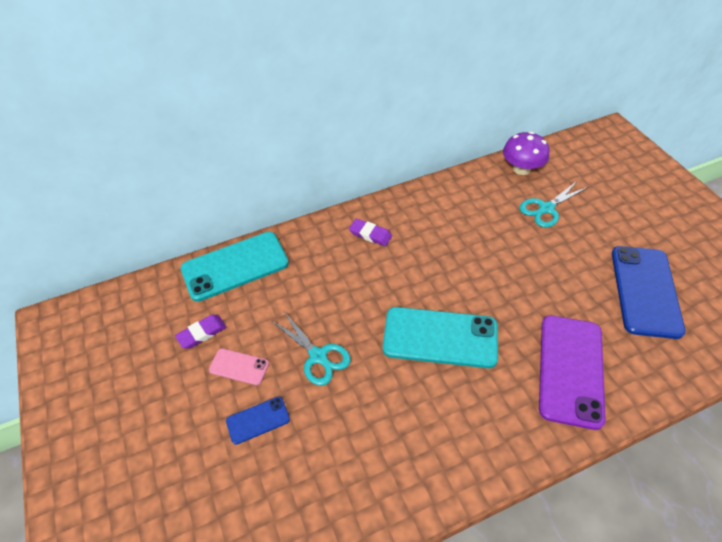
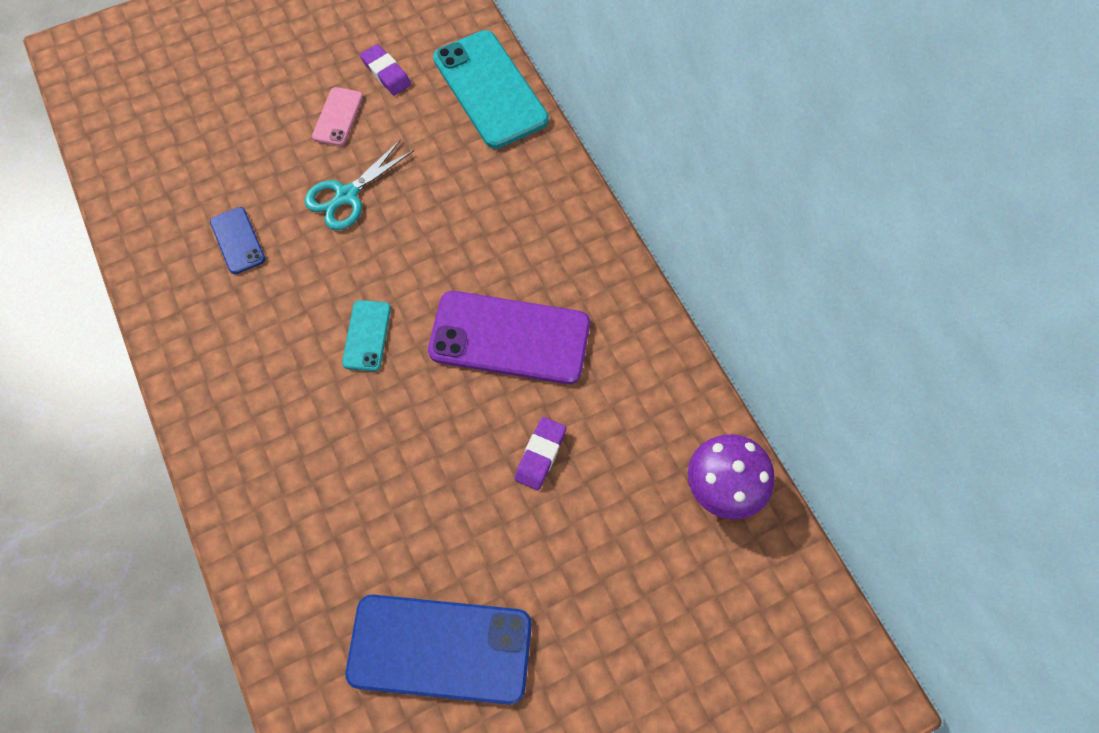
camera: 85 degrees right, 15 degrees up
(258, 420) = (268, 145): blue phone -> blue phone (238, 240)
(370, 234) = (552, 246): purple eraser -> purple eraser (540, 455)
(440, 337) = (367, 335): turquoise phone -> turquoise phone, size x0.49
(546, 208) = (622, 516): turquoise scissors -> none
(570, 370) = (305, 501): purple phone -> purple phone (509, 338)

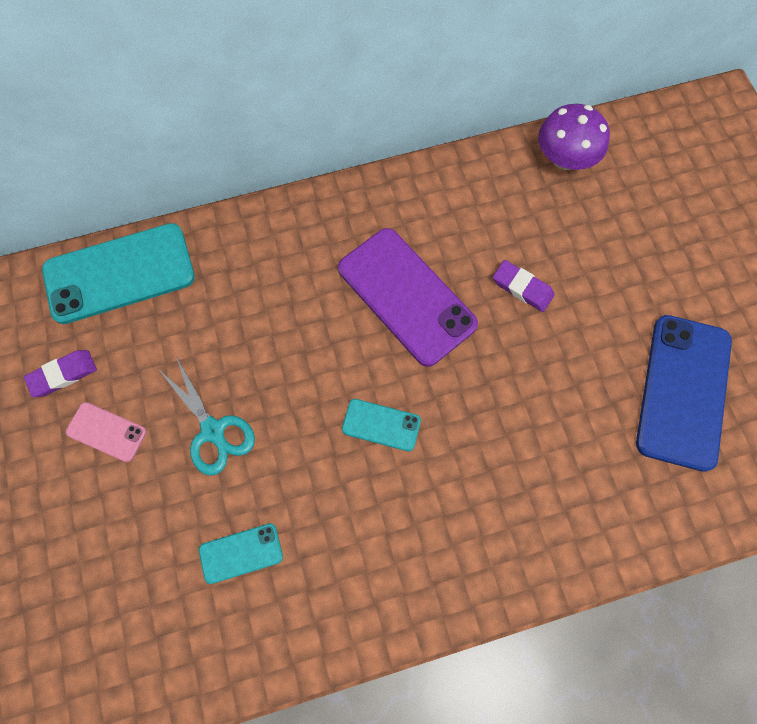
camera: 80 degrees left, 5 degrees up
(238, 240) = (241, 553): blue phone -> turquoise phone
(509, 338) = (406, 296): purple phone -> purple phone turned 60 degrees counterclockwise

